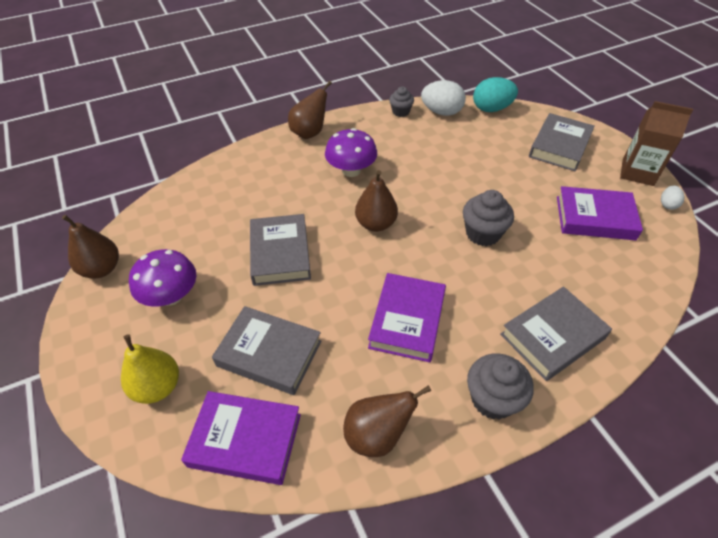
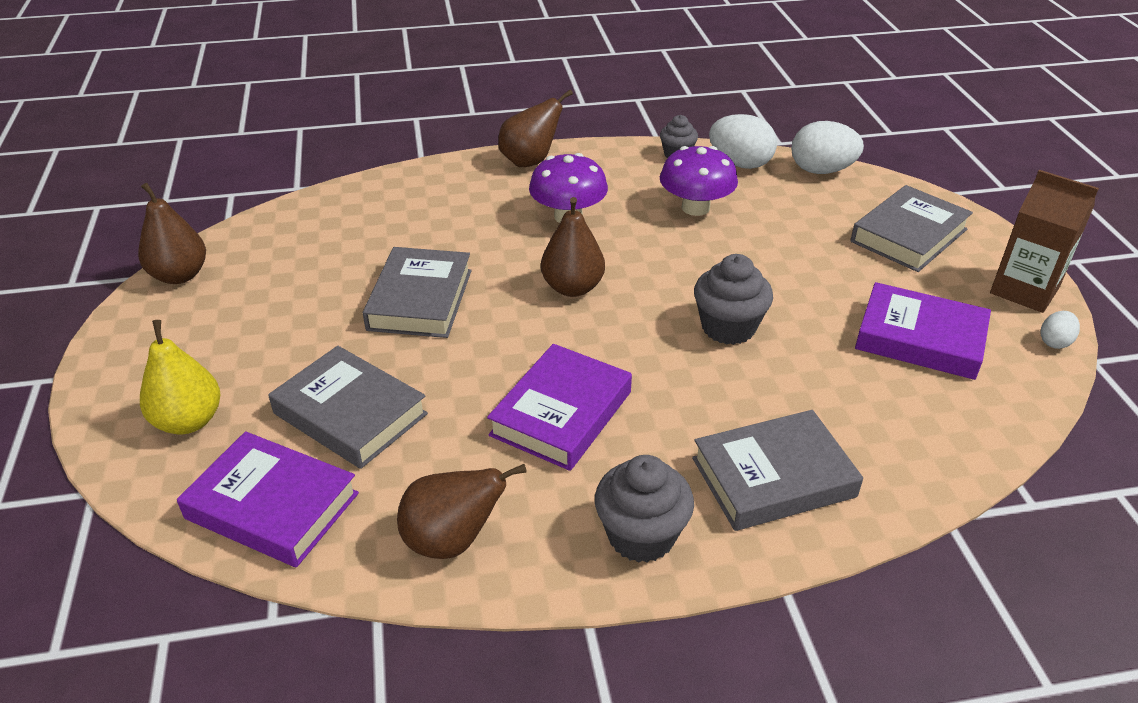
camera: 15 degrees right, 10 degrees down
(171, 296) = (253, 322): purple mushroom -> purple mushroom (695, 208)
(491, 109) = (821, 170): turquoise egg -> white egg

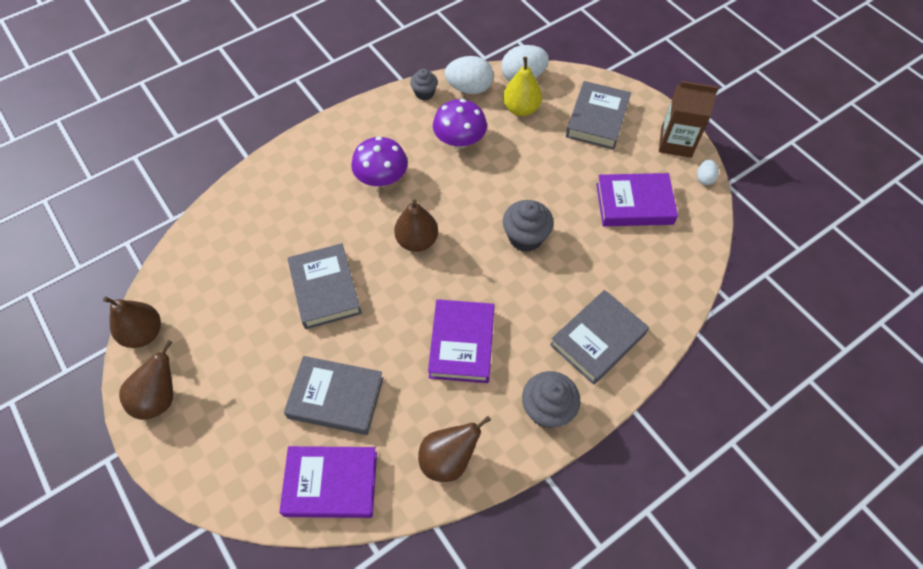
camera: 25 degrees left, 20 degrees up
(189, 421) = (237, 447): yellow pear -> yellow pear (521, 109)
(530, 161) = (328, 134): brown pear -> brown pear (159, 398)

